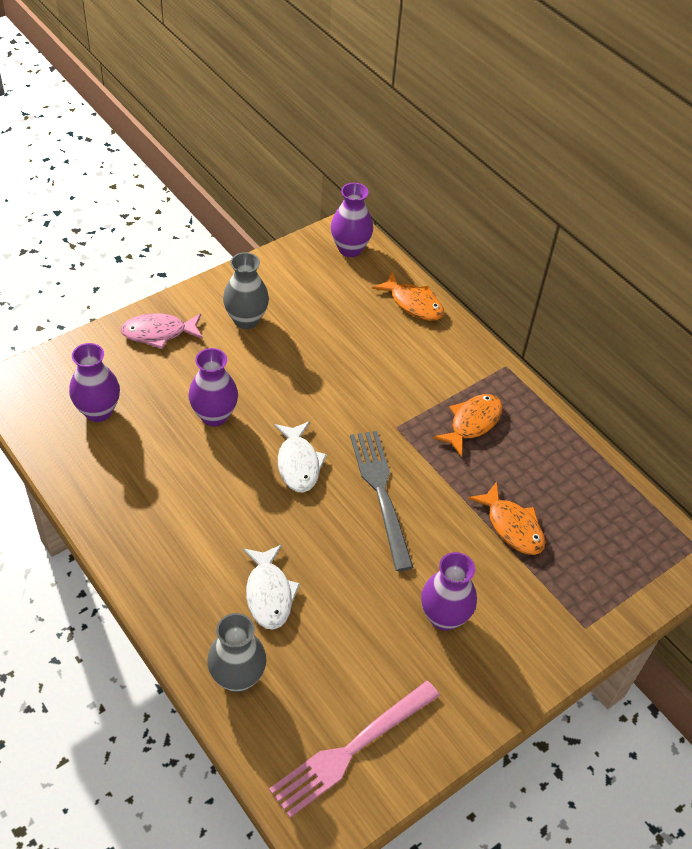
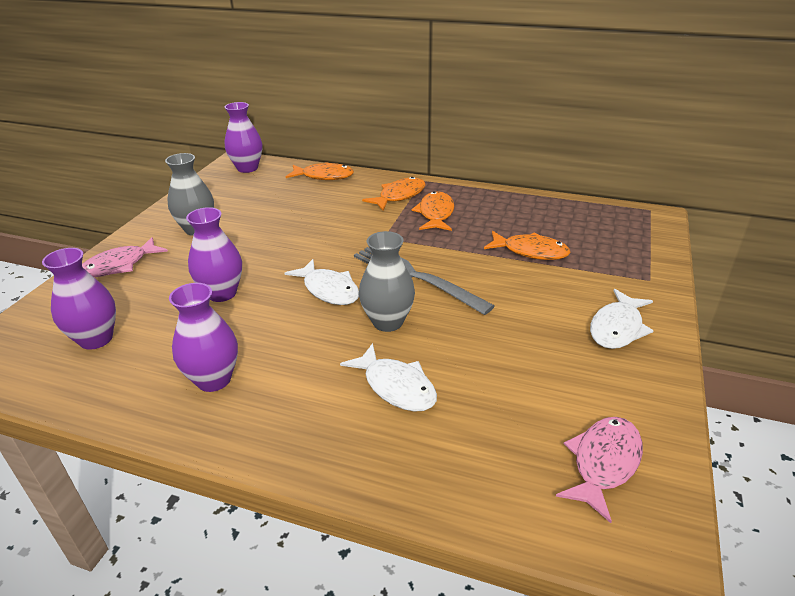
camera: 30 degrees left, 15 degrees down
(237, 677) = (436, 469): grey vase -> grey vase (387, 322)
(350, 751) = (603, 463): pink fork -> pink fish
(444, 617) = (553, 324): purple vase -> purple vase (214, 379)
(461, 376) = (399, 196): none -> orange fish
(493, 655) = (617, 328): none -> white fish

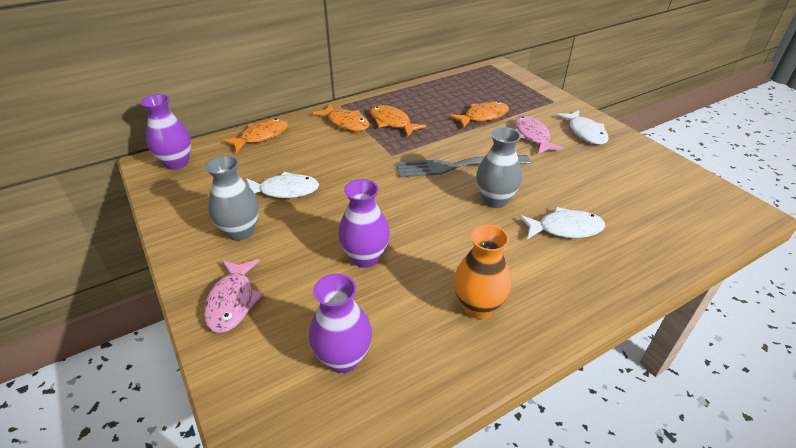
camera: 50 degrees left, 5 degrees up
(214, 379) = (478, 306): purple vase -> orange vase
(329, 290) = (427, 206): white fish -> white fish (285, 190)
(399, 196) = (346, 123): orange fish -> orange fish turned 135 degrees clockwise
(603, 463) = (685, 195): pink fish -> pink fish (532, 136)

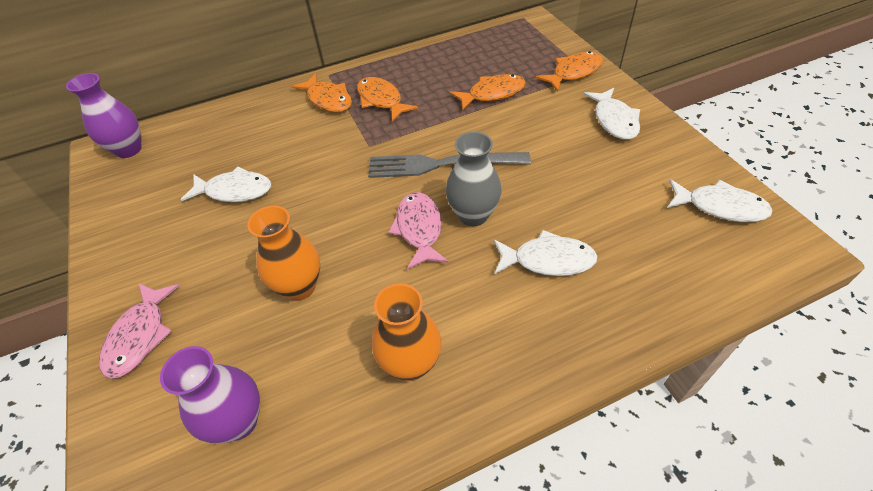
camera: 10 degrees right, 10 degrees up
(240, 231) = (172, 244): grey vase -> none
(261, 136) = (228, 116): orange fish -> orange fish (573, 73)
(365, 257) = (299, 287): purple vase -> orange vase
(532, 136) = (545, 124): pink fish -> pink fish (419, 229)
(684, 187) = (720, 207): none -> white fish

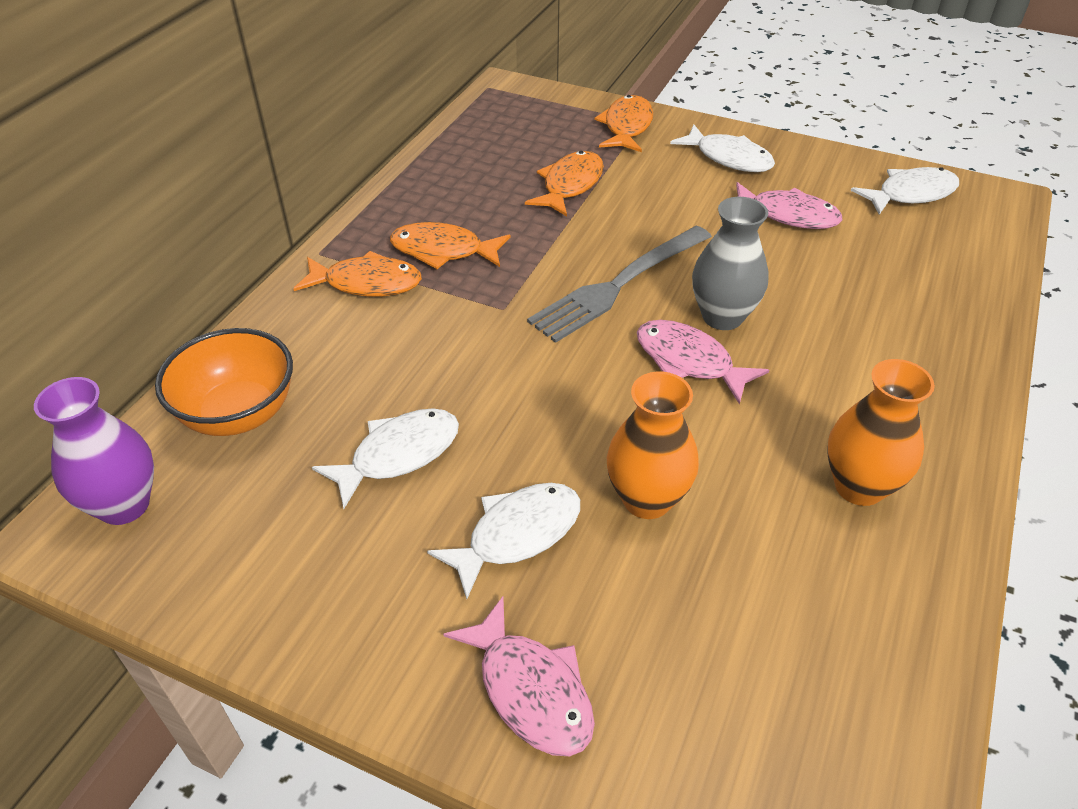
camera: 45 degrees left, 5 degrees down
(207, 134) = (239, 414): none -> orange bowl
(238, 421) = (781, 668): purple vase -> none
(548, 260) = (844, 317): white fish -> white fish (517, 534)
(603, 175) = (787, 215): none -> pink fish

